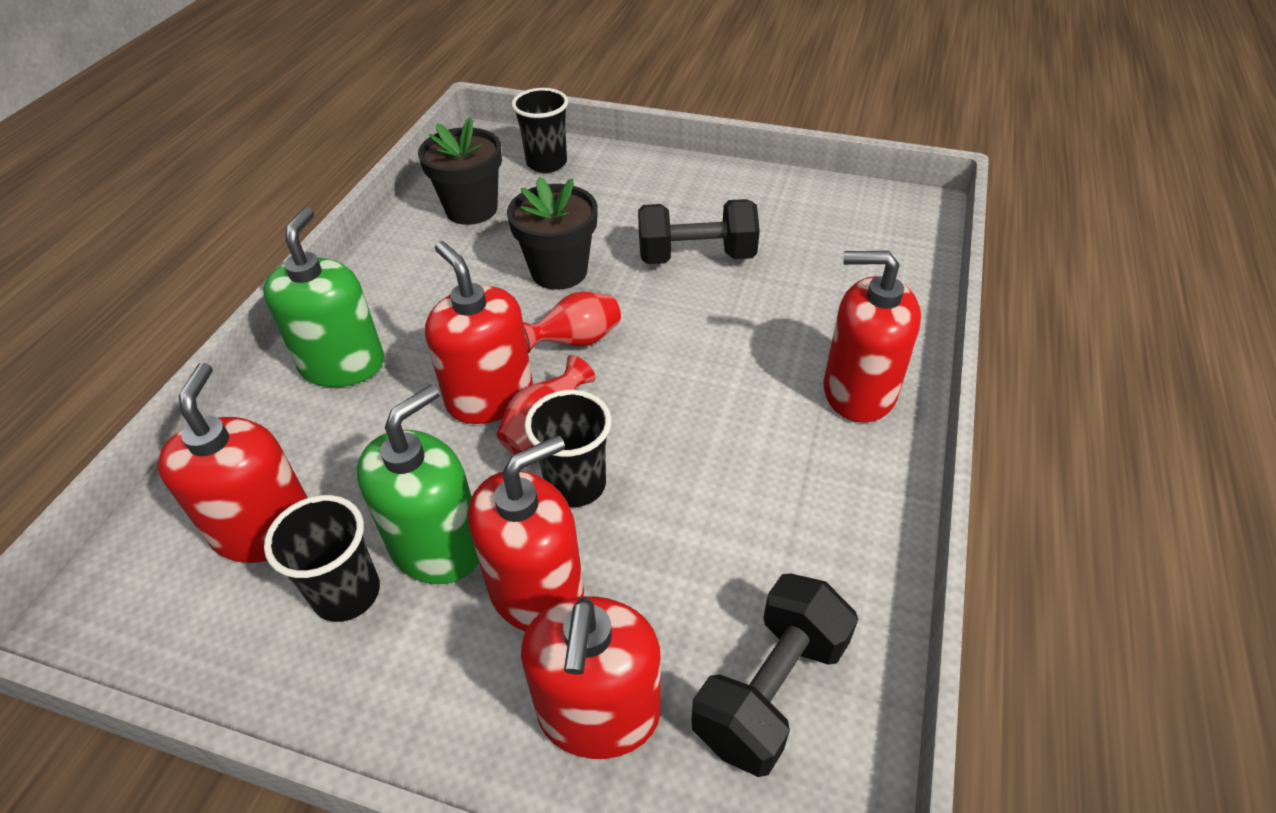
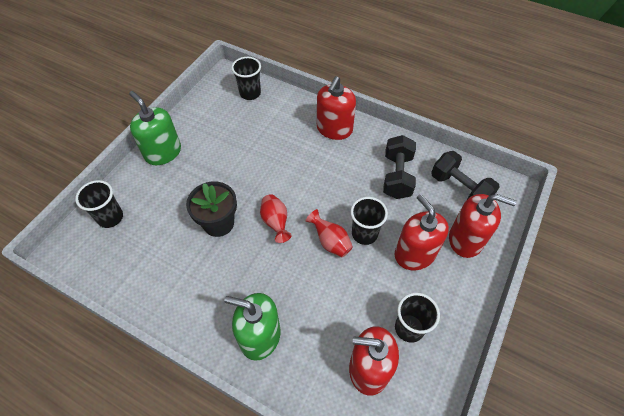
camera: 80 degrees left, 10 degrees up
(437, 546) = (389, 290): green soap dispenser -> green soap dispenser (163, 152)
(471, 209) = (140, 262): black flower pot -> none
(490, 396) = (303, 263): red soap dispenser -> none
(696, 257) = (230, 163): black dumbbell -> black dumbbell (397, 176)
(889, 246) = (250, 93): none -> black cup

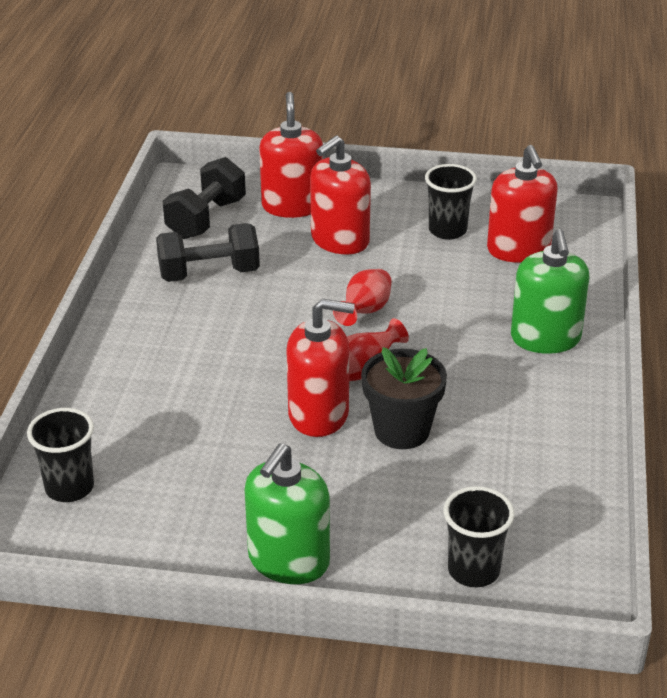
camera: 110 degrees left, 20 degrees down
(334, 129) = (131, 355): red soap dispenser -> red soap dispenser (319, 414)
(364, 234) = (333, 285): black cup -> none

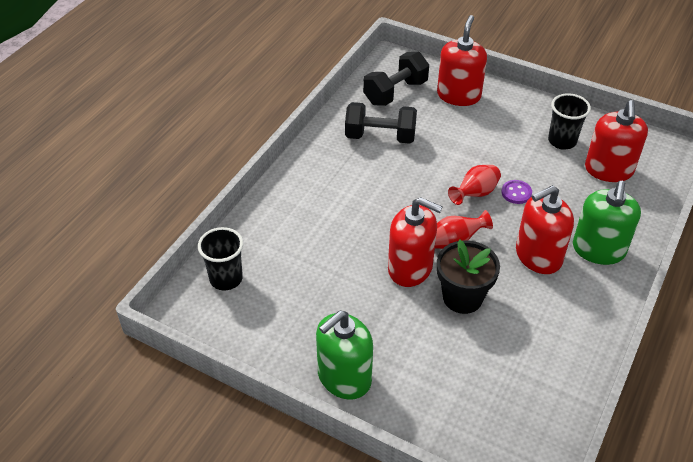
camera: 20 degrees right, 10 degrees up
(340, 240) = (481, 131): red soap dispenser -> red soap dispenser (538, 256)
(416, 299) = (516, 193): none -> purple button
(473, 570) = (467, 426): black cup -> none

